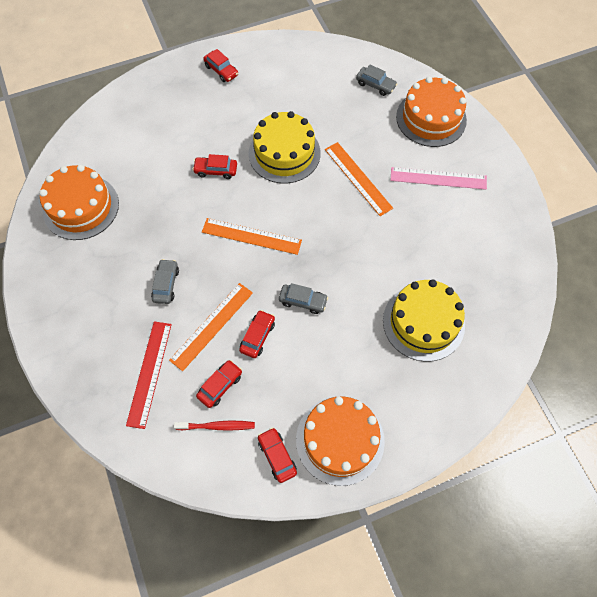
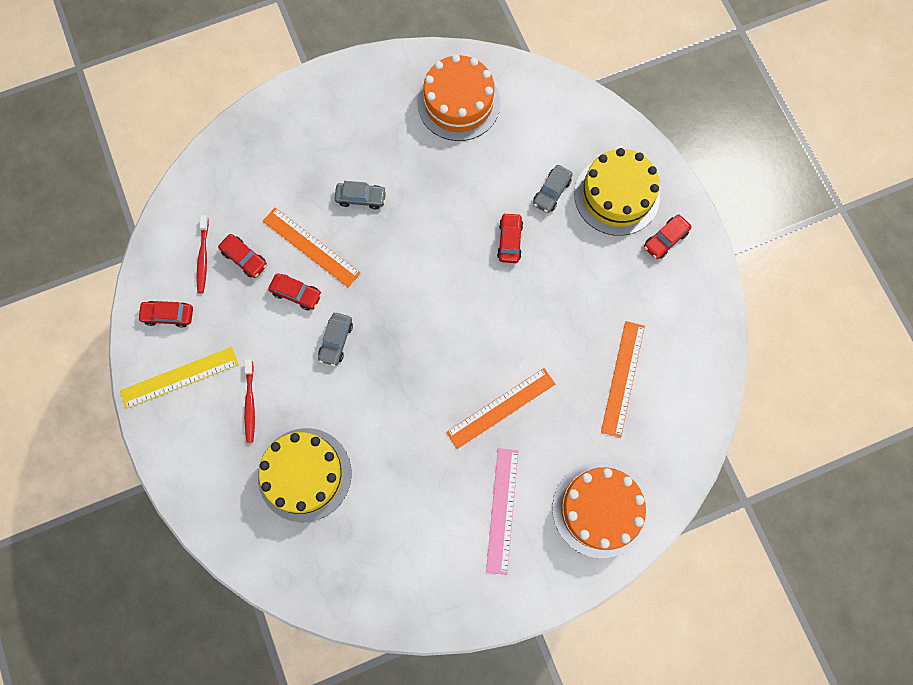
camera: 90 degrees right, 10 degrees up
(149, 373) = (262, 190): red ruler -> none
(251, 236) = (419, 284): orange ruler -> orange ruler (622, 378)
(277, 456) = (168, 315): red car -> red car turned 150 degrees counterclockwise
(284, 153) = (537, 319): yellow cake -> yellow cake (616, 195)
(340, 440) = (179, 377): orange cake -> yellow ruler
(363, 372) = (250, 403): none -> red toothbrush
(375, 85) = (653, 437): grey car -> grey car (551, 192)

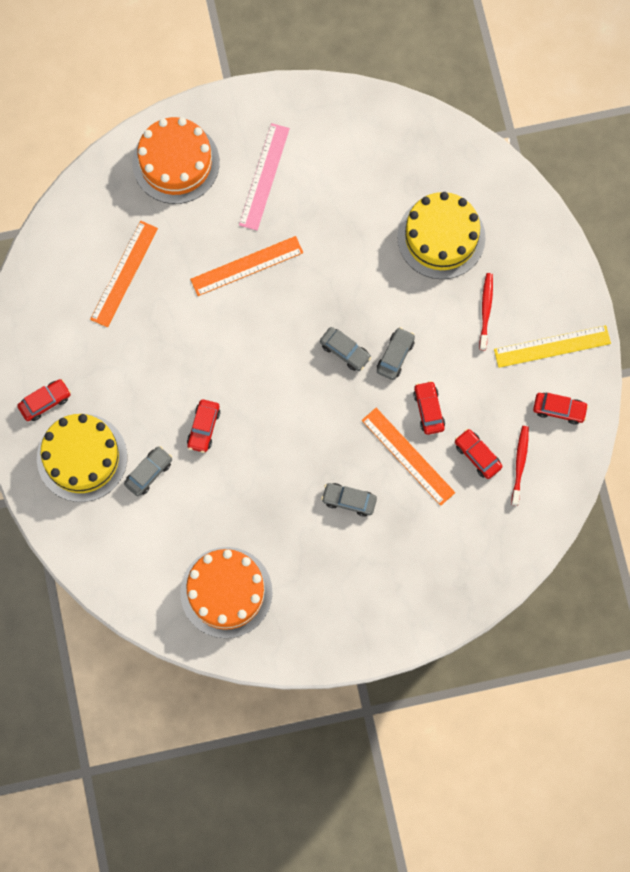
camera: 170 degrees left, 0 degrees up
(296, 293) = (428, 410): red car -> red car turned 45 degrees clockwise
(386, 337) = (345, 351): none -> grey car

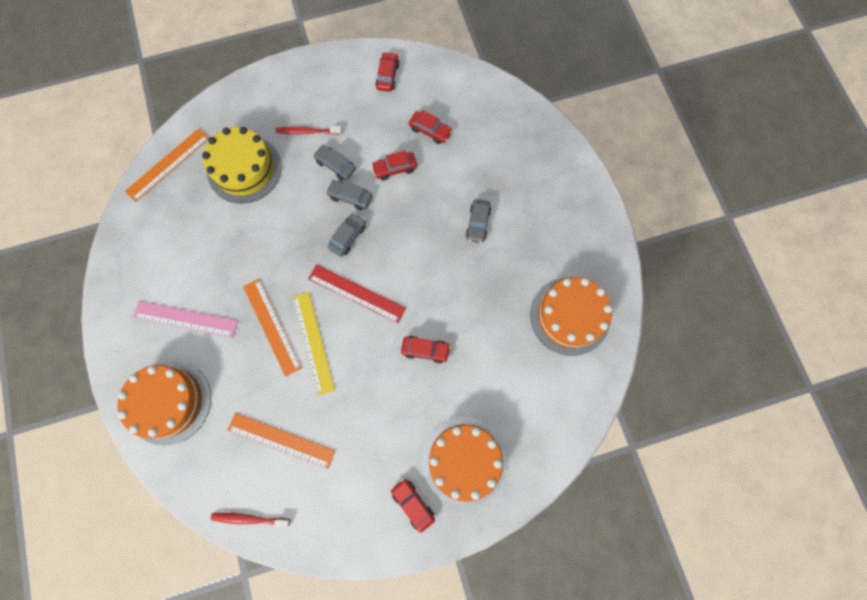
camera: 95 degrees left, 0 degrees up
(82, 457) = (464, 460): yellow cake -> orange cake
(148, 473) = (472, 395): grey car -> grey car (335, 165)
(276, 357) = (356, 293): none -> red ruler
(408, 456) = (435, 181): orange ruler -> orange ruler (168, 164)
(477, 456) = (430, 130): red car -> red car turned 105 degrees counterclockwise
(520, 464) = (434, 100): red toothbrush -> red toothbrush (249, 518)
(552, 346) = (336, 83): yellow ruler -> yellow ruler (313, 342)

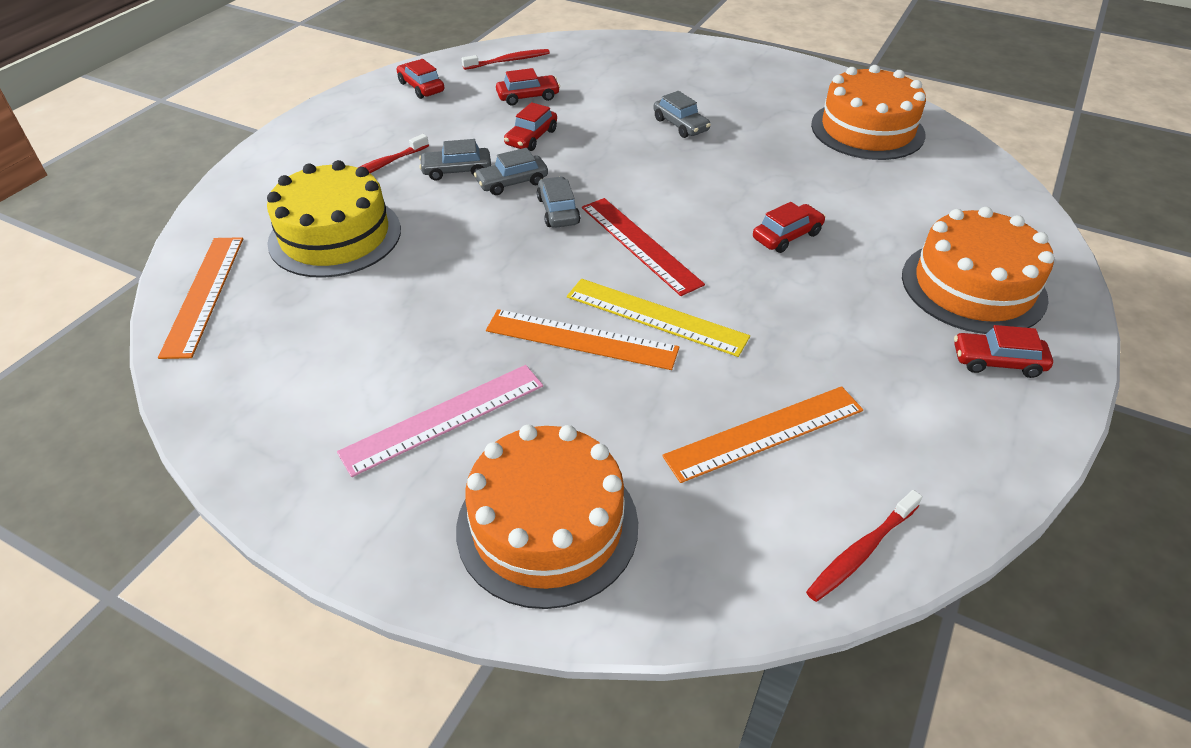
camera: 45 degrees left, 30 degrees down
(356, 293) = (640, 244): red ruler -> red ruler turned 75 degrees clockwise
(455, 87) = (509, 61): none -> red toothbrush

